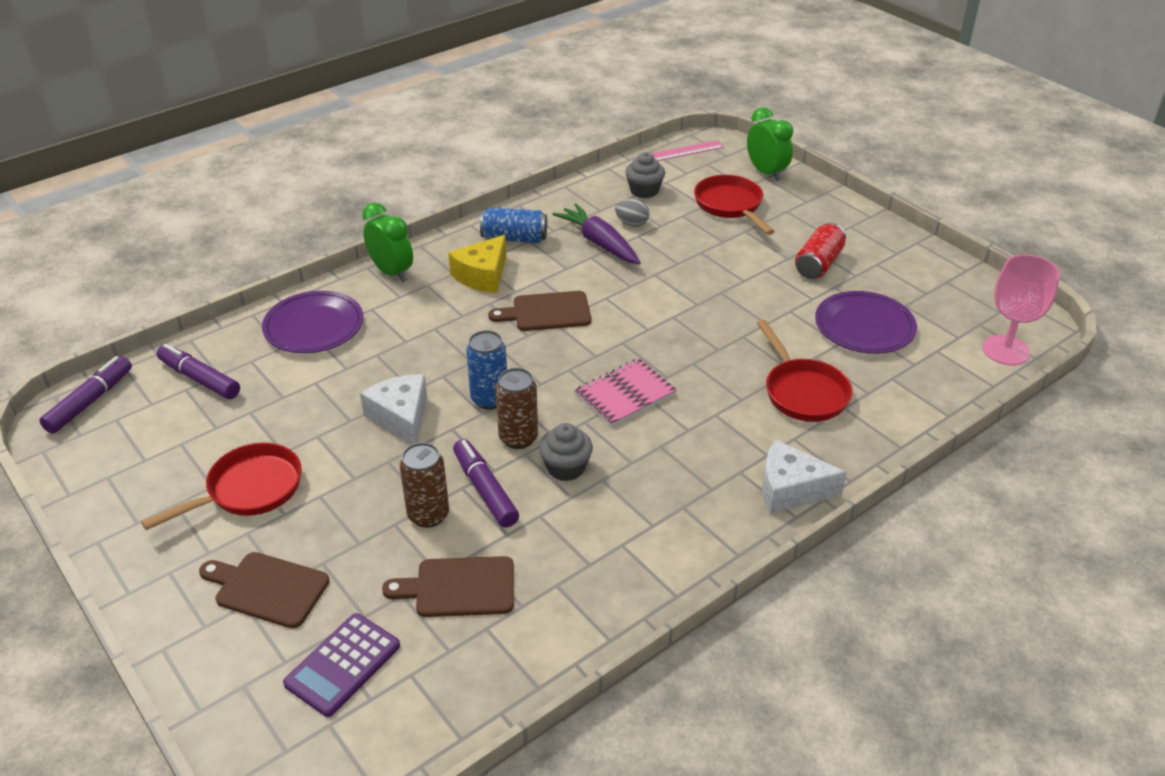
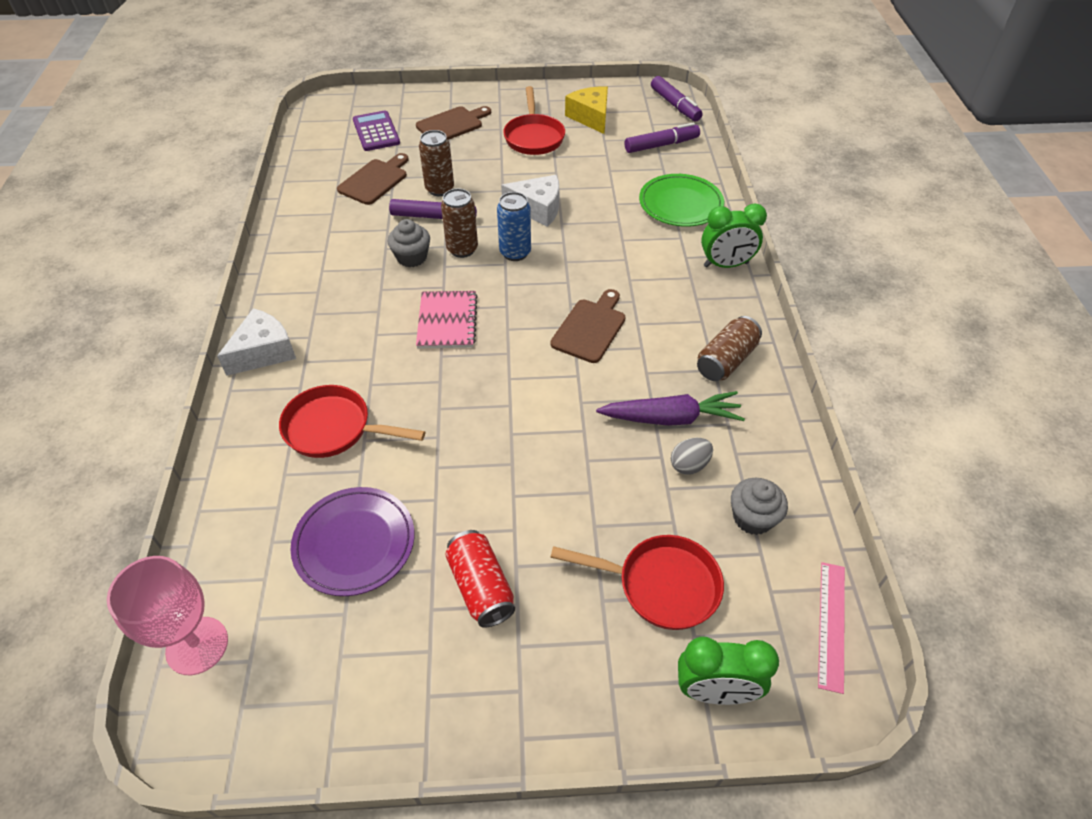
camera: 125 degrees right, 10 degrees up
(314, 327) = (680, 204): purple plate -> green plate
(483, 276) = (678, 314): yellow cheese -> yellow cheese (590, 117)
(514, 238) = (726, 360): blue can -> brown can

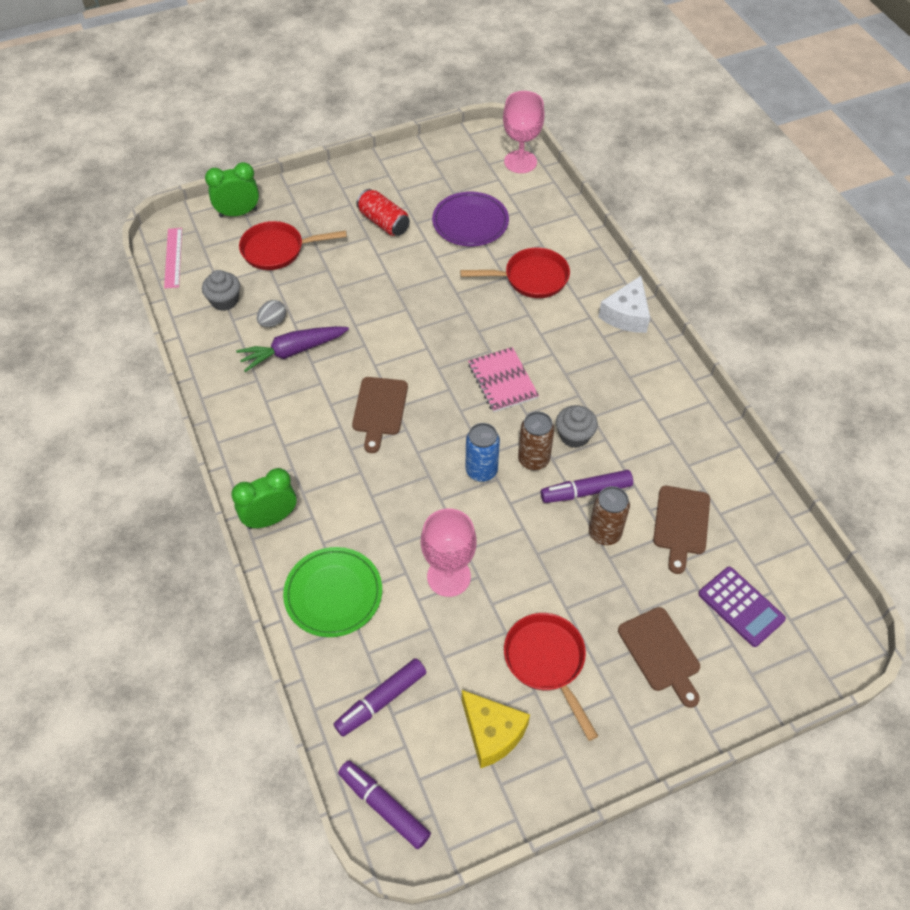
camera: 160 degrees right, 5 degrees up
(452, 124) = (661, 653): brown cutting board -> brown cutting board turned 60 degrees counterclockwise
(538, 209) = (486, 537): white cheese -> none
(581, 193) = (449, 576): none -> pink goblet
(726, 360) = (257, 412): brown can -> none

